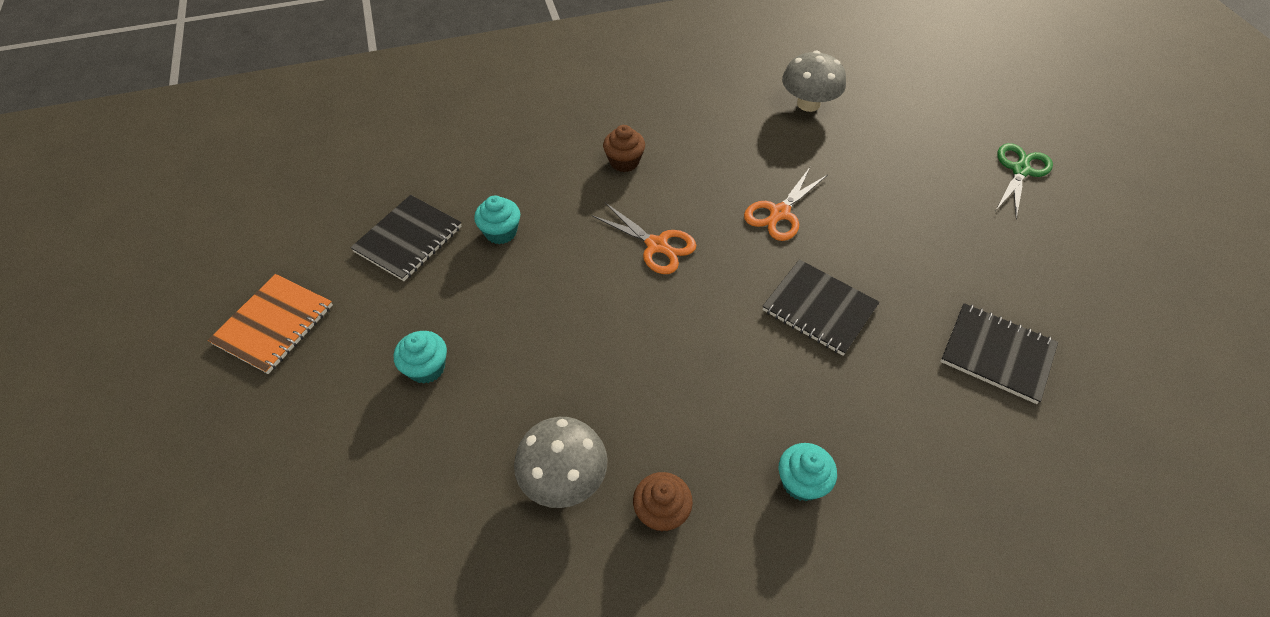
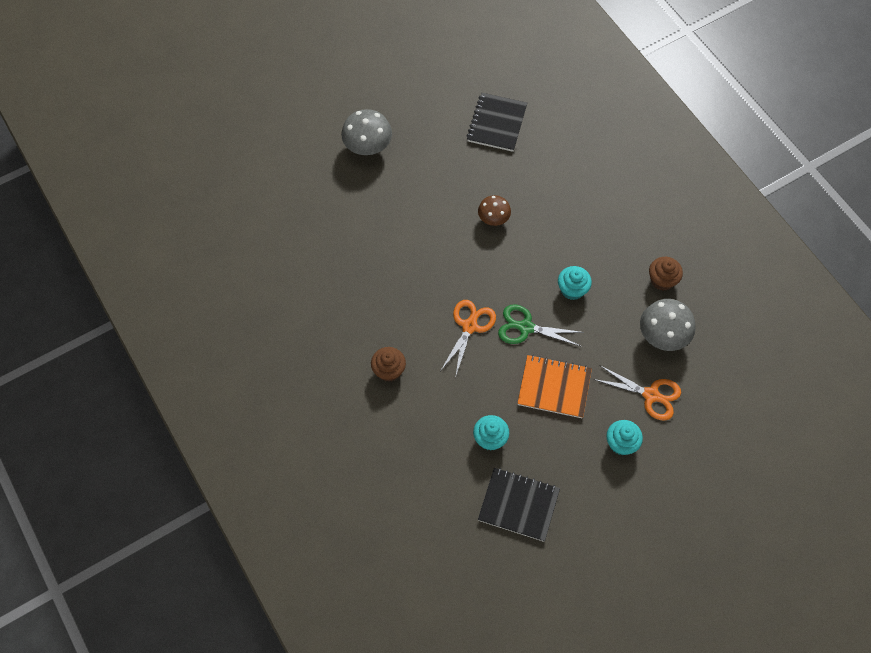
camera: 105 degrees left, 10 degrees up
(274, 325) = (626, 566): orange notebook -> orange notebook (554, 387)
(779, 213) = (414, 252): orange scissors -> orange scissors (651, 395)
(801, 482) = (618, 214): turquoise cupcake -> turquoise cupcake (572, 289)
(808, 104) = (283, 248): grey mushroom -> grey mushroom (368, 146)
(819, 309) = (493, 218): black notebook -> brown mushroom
(1020, 170) = (327, 107): green scissors -> green scissors (525, 327)

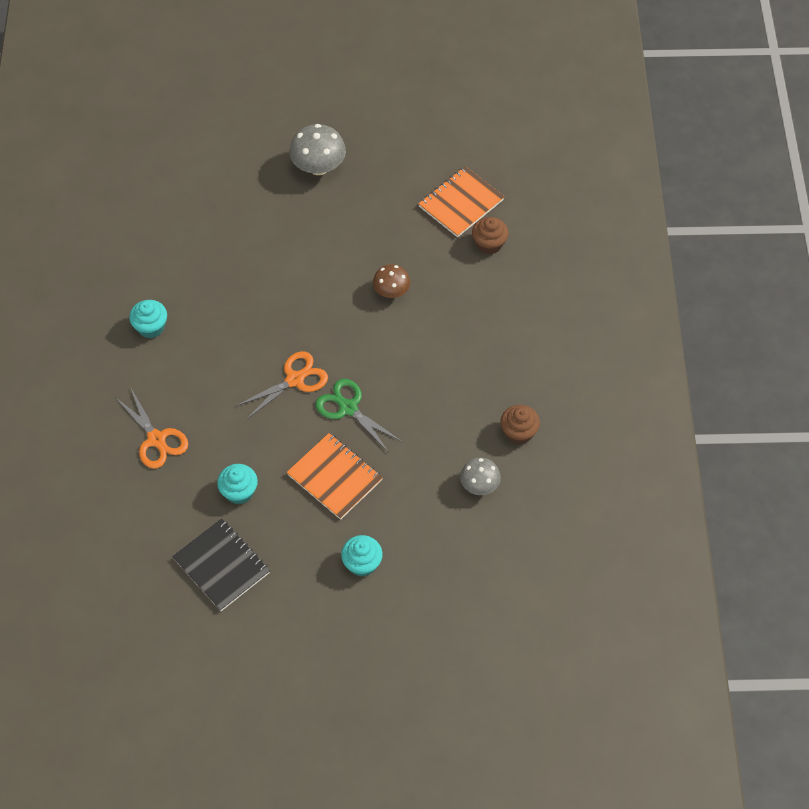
camera: 30 degrees right, 5 degrees down
(389, 370) = (190, 381): brown cupcake -> brown cupcake (489, 244)
(496, 123) = (461, 203): black notebook -> orange notebook
(572, 289) = (420, 396): turquoise cupcake -> turquoise cupcake (151, 327)
(651, 395) = (425, 534): orange scissors -> orange scissors (156, 439)
(662, 335) = (479, 485): grey mushroom -> grey mushroom, size x0.64

